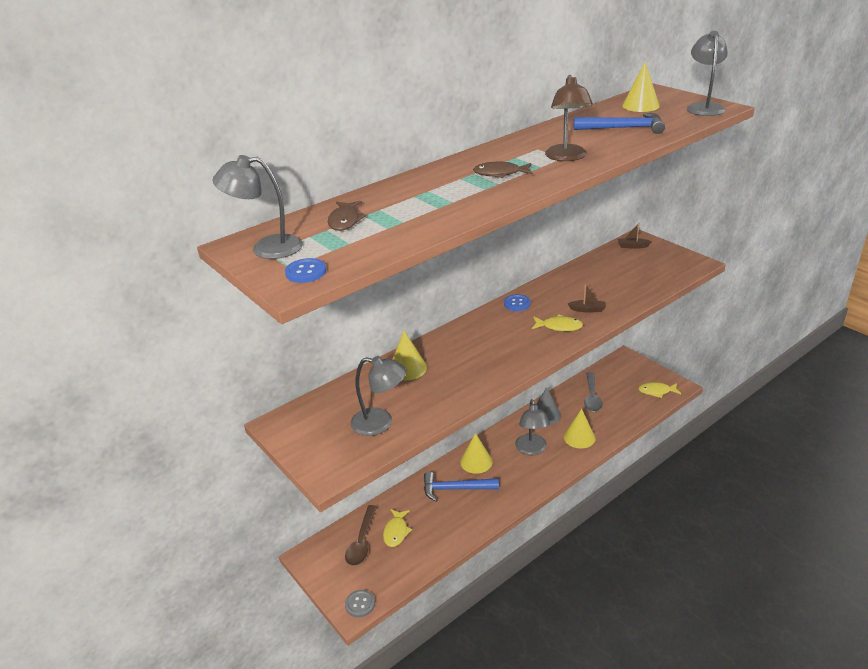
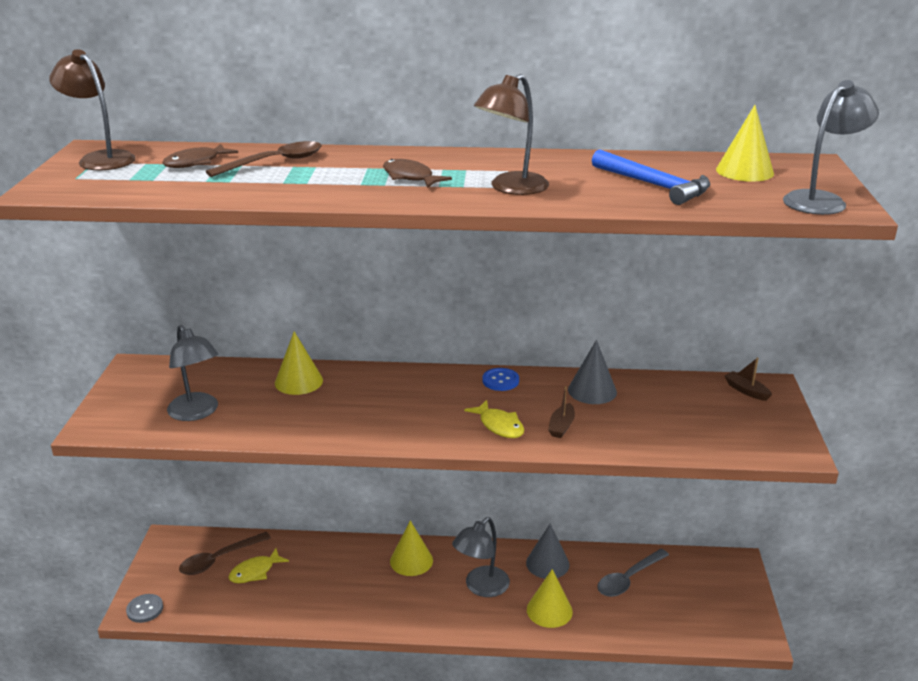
camera: 40 degrees right, 5 degrees down
(266, 248) = (100, 159): grey lamp -> brown lamp
(306, 272) = (73, 186): blue button -> none
(396, 199) = (274, 162): none -> brown spoon
(455, 489) = (356, 572): blue hammer -> none
(569, 284) = (592, 390): none -> grey cone
(587, 309) = (561, 426): brown boat -> brown boat turned 60 degrees clockwise
(656, 391) = (719, 625): yellow fish -> none

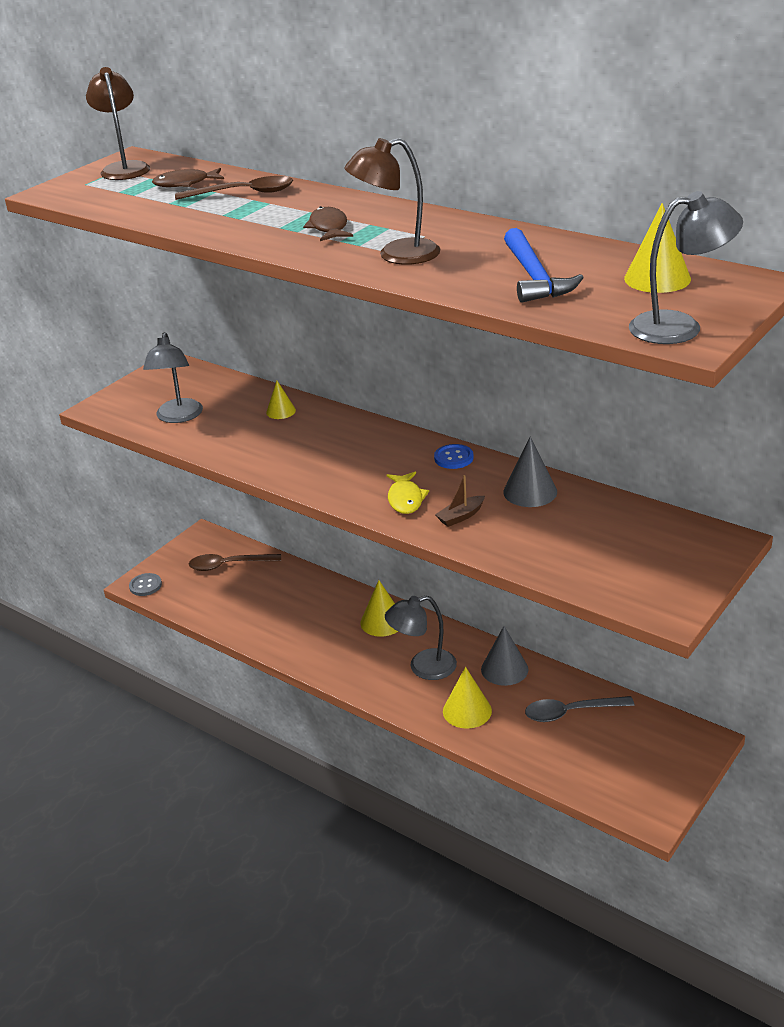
camera: 35 degrees right, 5 degrees up
(255, 572) = (248, 585): yellow fish -> none
(298, 381) = (281, 411): yellow cone -> yellow cone, size x0.63
(746, 391) = (692, 537): brown boat -> none

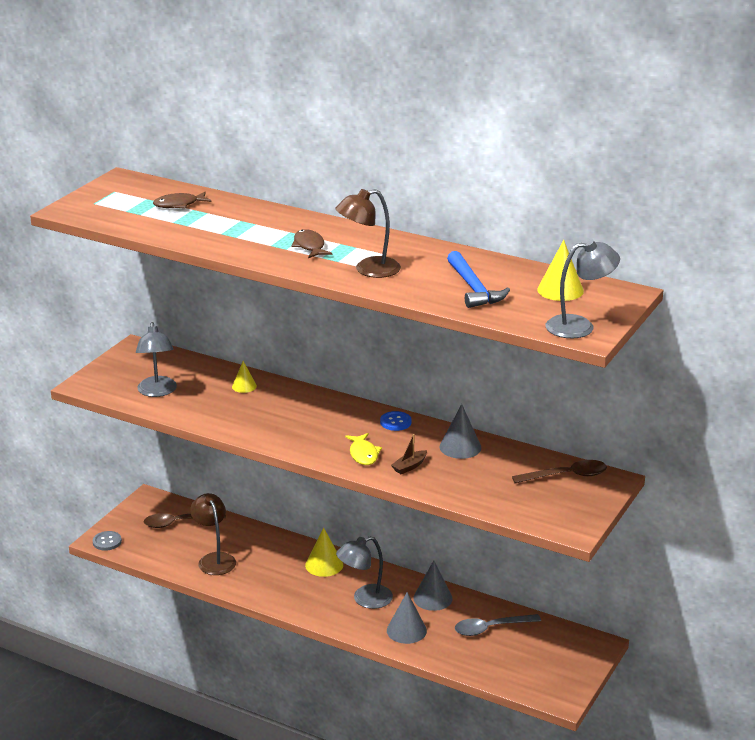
camera: 10 degrees left, 5 degrees down
(124, 168) = (120, 189): brown lamp -> brown lamp (214, 559)
(244, 193) = (231, 214): brown spoon -> brown spoon (566, 476)
(467, 711) = (406, 630): yellow cone -> grey cone

